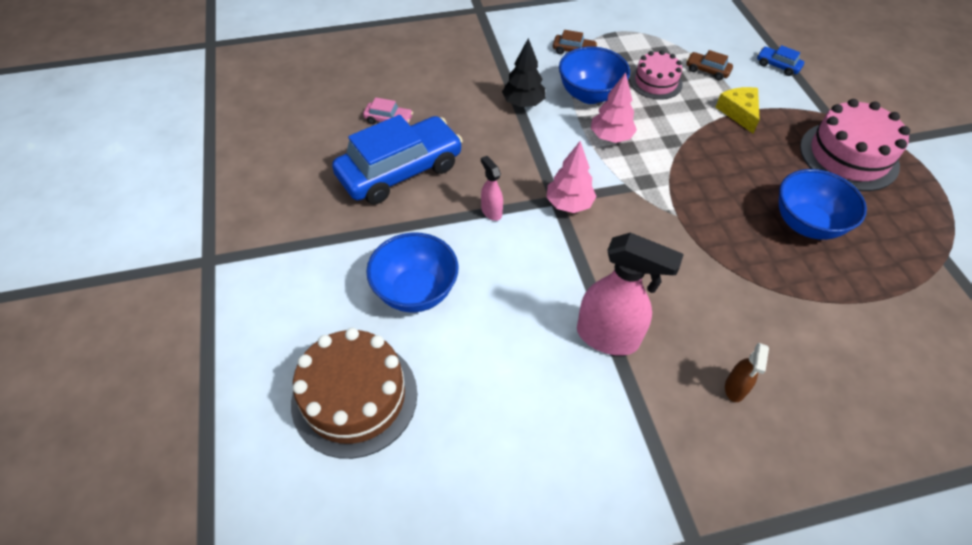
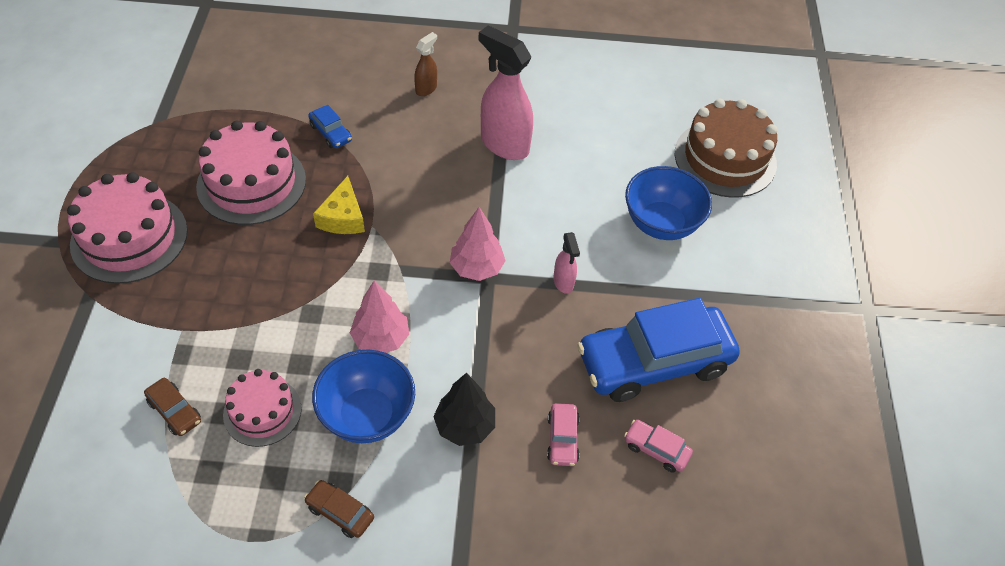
camera: 165 degrees left, 0 degrees up
(455, 111) = (562, 439): none -> pink car
(739, 112) = (196, 329): yellow cheese -> yellow cheese (343, 217)
(777, 66) = (70, 391): blue car -> blue car (331, 133)
(806, 224) = (251, 183): blue bowl -> pink cake

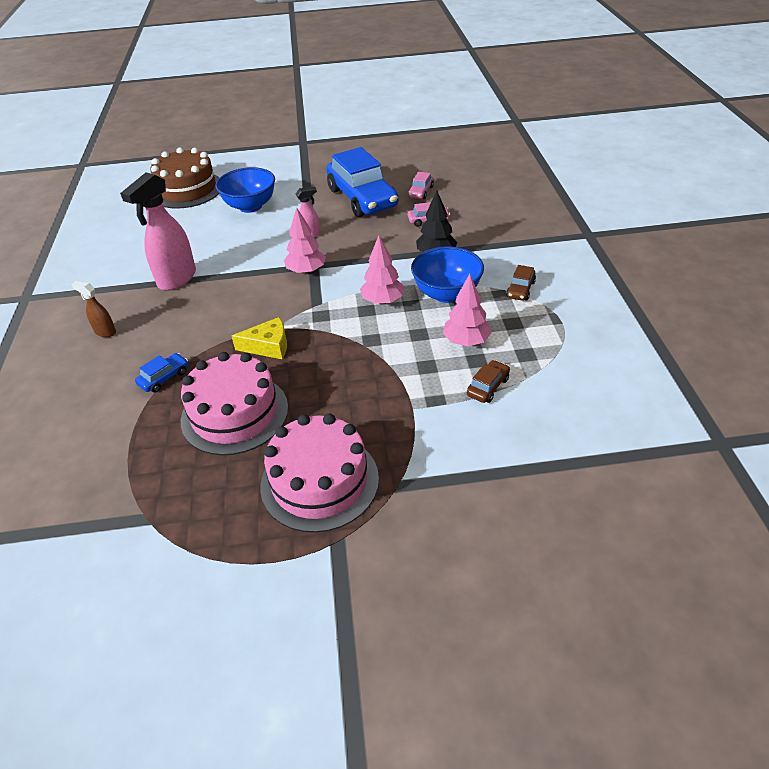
camera: 95 degrees left, 10 degrees down
(262, 411) = (466, 341): pink cake -> pink tree

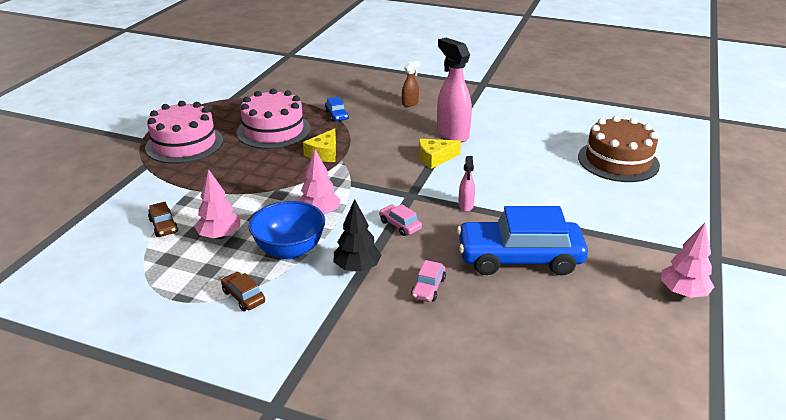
camera: 115 degrees right, 10 degrees down
(236, 274) = (435, 158): none -> yellow cheese
(250, 206) = (554, 187): blue bowl -> none
(306, 271) = (404, 189): pink tree -> pink tree (683, 293)
(421, 192) = (501, 307): pink car -> pink car (400, 225)

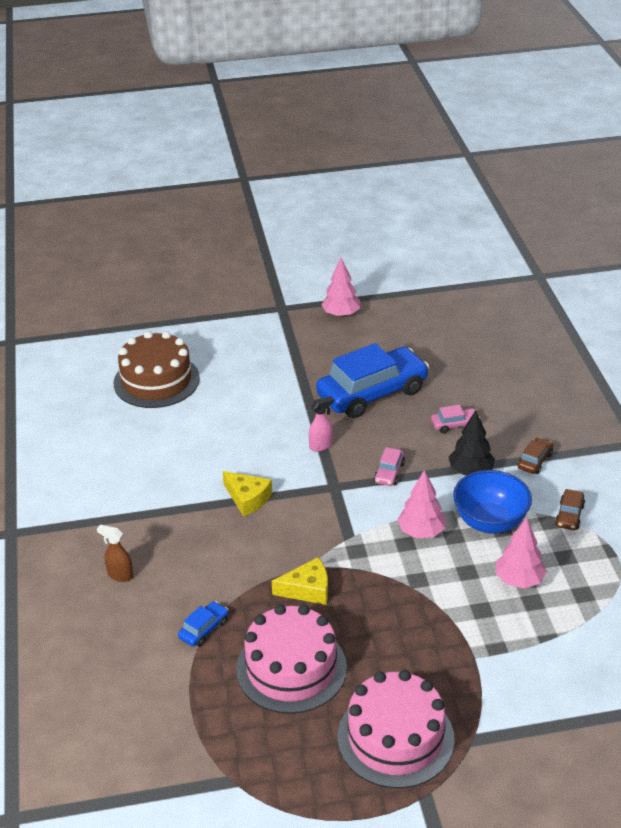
camera: 120 degrees left, 5 degrees up
(164, 226) = (548, 632): brown car -> brown car (534, 461)
(452, 134) = (181, 506): pink spray bottle -> none
(519, 258) = (372, 393): blue car -> blue car turned 90 degrees counterclockwise

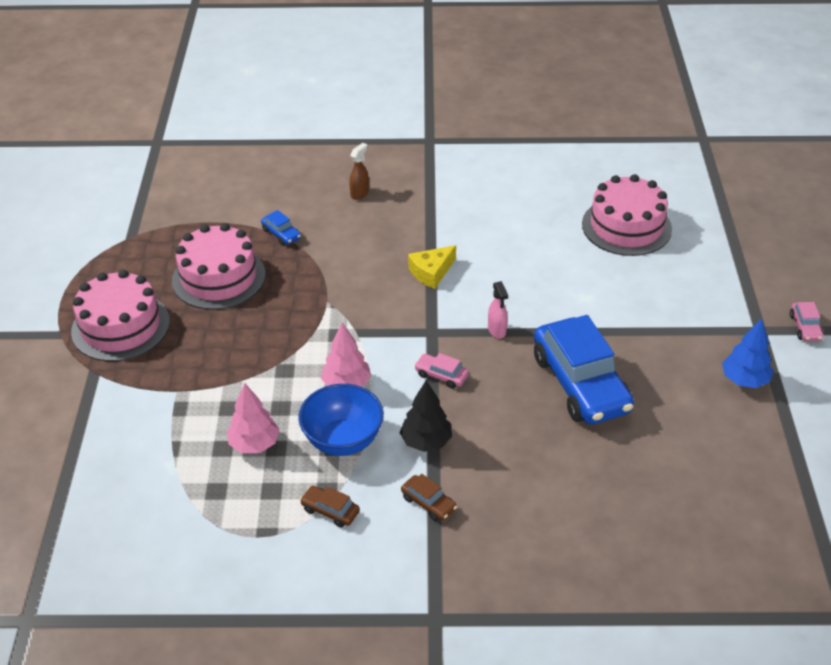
camera: 100 degrees right, 5 degrees up
(156, 380) = (626, 226): brown cake -> pink cake
(307, 589) = (301, 297): yellow cheese -> none
(341, 314) = (744, 380): pink tree -> blue tree
(454, 424) = (509, 444): pink car -> pink car (805, 327)

